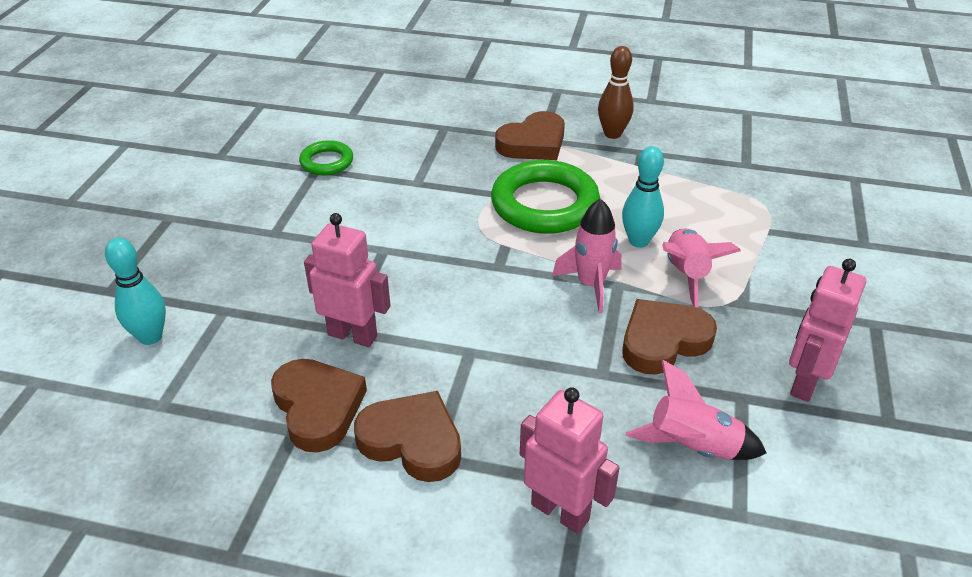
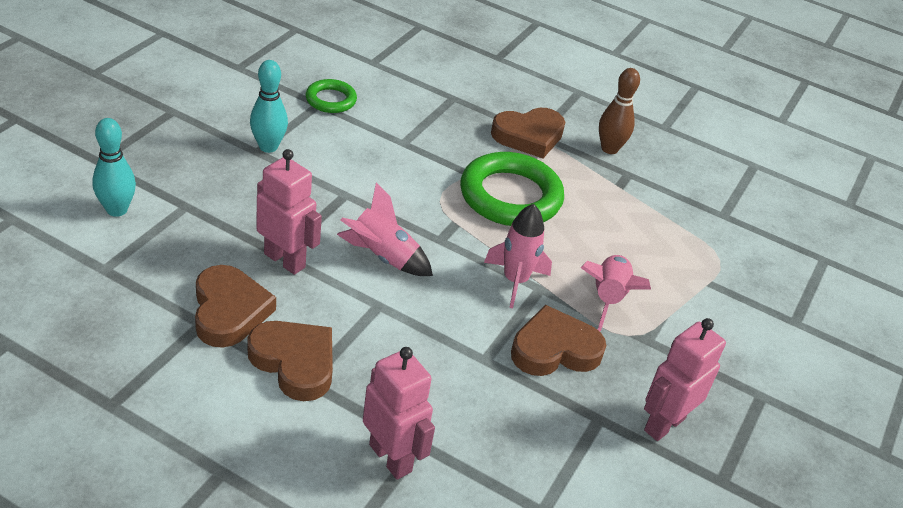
camera: 10 degrees right, 0 degrees up
(638, 241) = (580, 255): turquoise bowling pin -> turquoise bowling pin (268, 147)
(692, 447) = (532, 444): pink rocket -> pink rocket (382, 257)

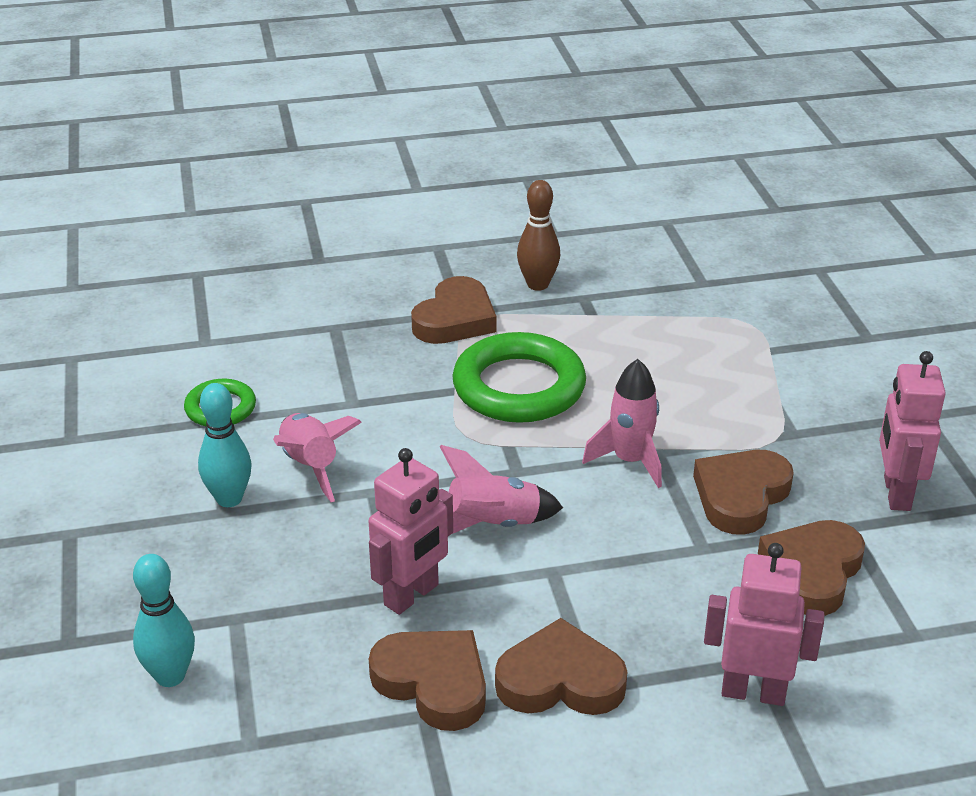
camera: 35 degrees left, 5 degrees down
(285, 260) = (412, 595): pink robot -> pink robot turned 135 degrees clockwise
(532, 424) = (812, 572): none -> brown heart
(608, 298) = (718, 420): pink rocket -> pink rocket (310, 466)

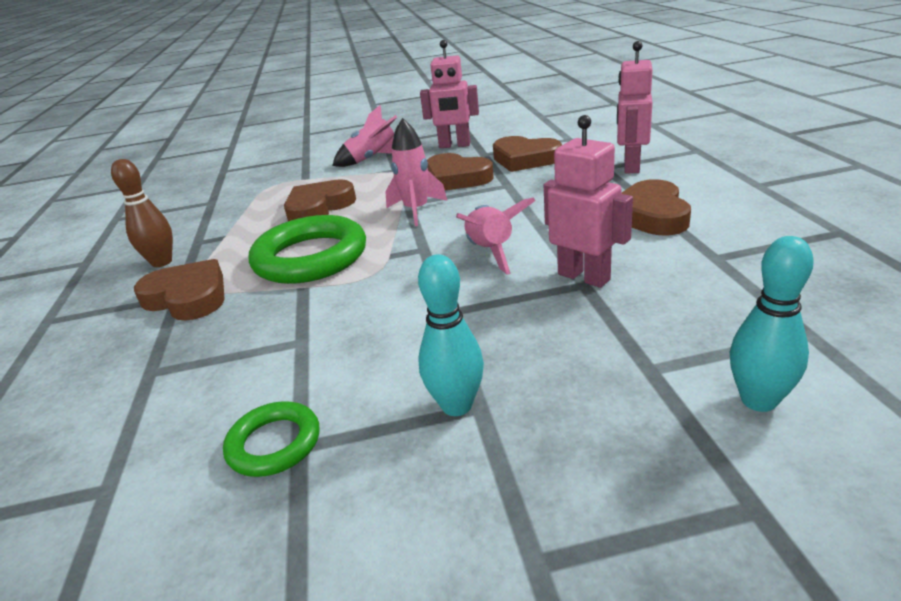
camera: 85 degrees left, 5 degrees down
(310, 466) = (404, 354): pink rocket -> pink rocket (372, 159)
(433, 683) = (680, 257): brown heart -> brown heart (319, 207)

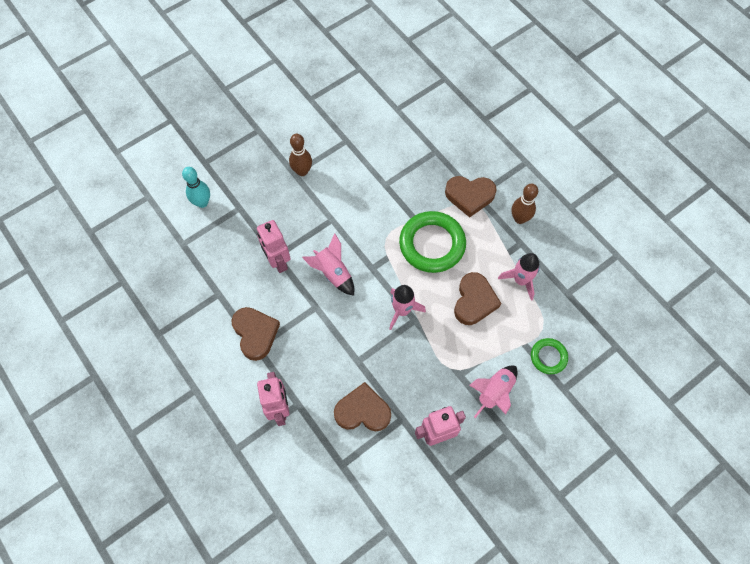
camera: 150 degrees right, 35 degrees up
(245, 215) = (520, 280): none -> pink rocket
(274, 444) = (355, 138): green ring -> green ring (548, 357)
(456, 178) = (400, 365): brown heart -> none
(457, 405) = (302, 171): turquoise bowling pin -> brown bowling pin
(584, 277) = (278, 261): pink robot -> pink robot turned 45 degrees clockwise

